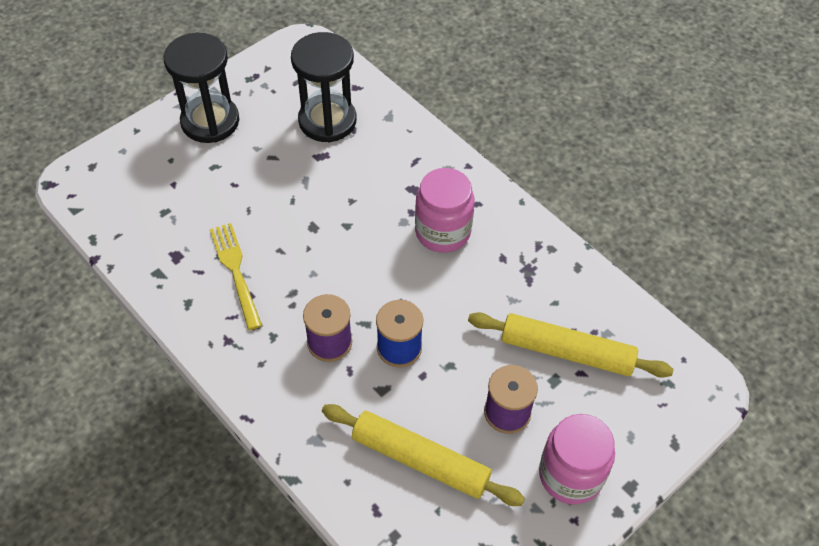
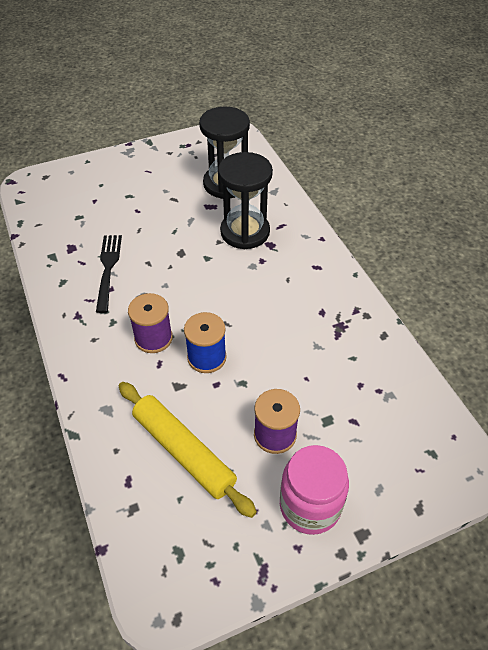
camera: 20 degrees right, 5 degrees down
(210, 121) = (141, 166): black hourglass -> black hourglass (245, 232)
(235, 271) = (108, 269): yellow fork -> black fork
(442, 232) = (280, 280): pink jar -> none
(567, 352) = (348, 400): yellow rolling pin -> none

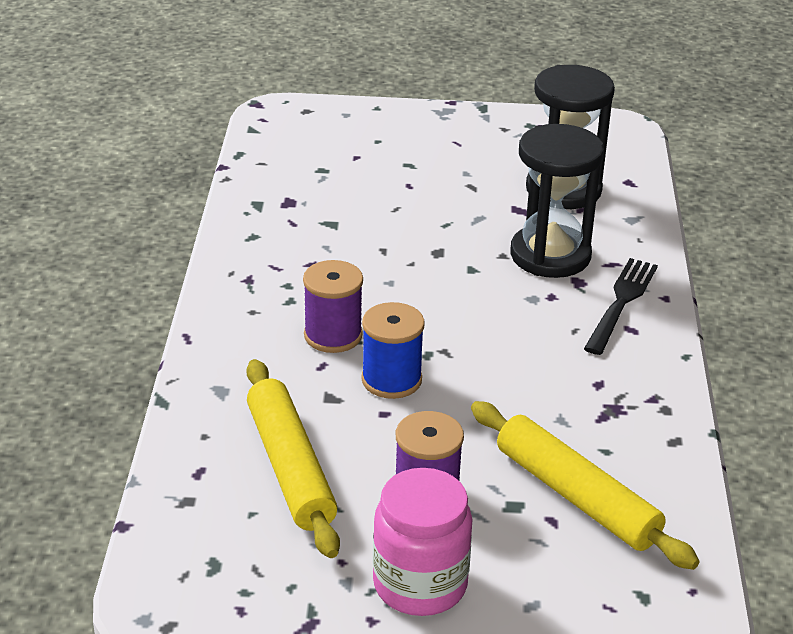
camera: 25 degrees right, 15 degrees down
(108, 269) = (323, 240): black fork -> black fork (621, 303)
(356, 398) = (576, 496): none -> yellow rolling pin

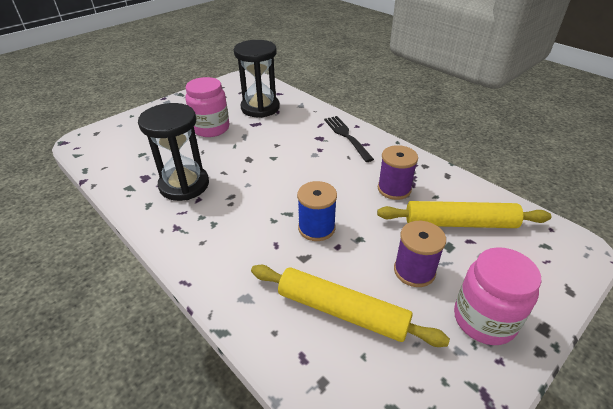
camera: 45 degrees left, 5 degrees up
(333, 335) = (259, 226): purple spool -> purple spool (394, 189)
(450, 183) = (211, 128): none -> pink jar
(550, 255) = (294, 134): black hourglass -> black hourglass (184, 185)

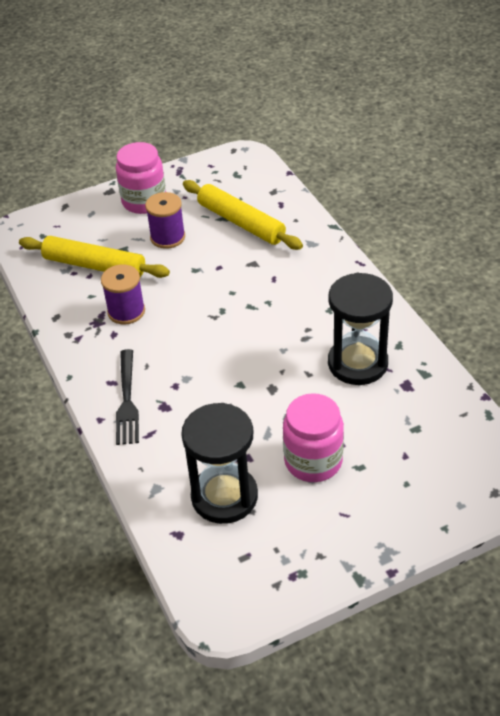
camera: 160 degrees left, 5 degrees up
(316, 228) = (229, 286): blue spool -> none

